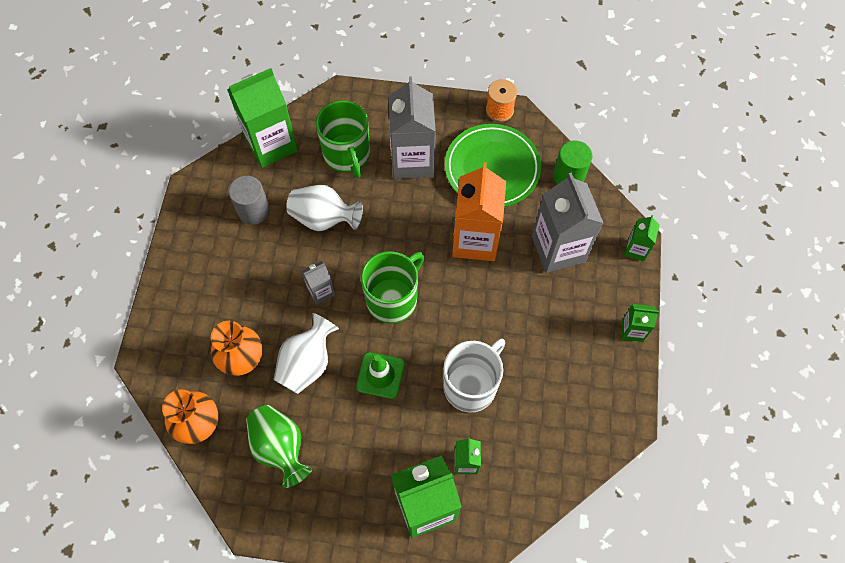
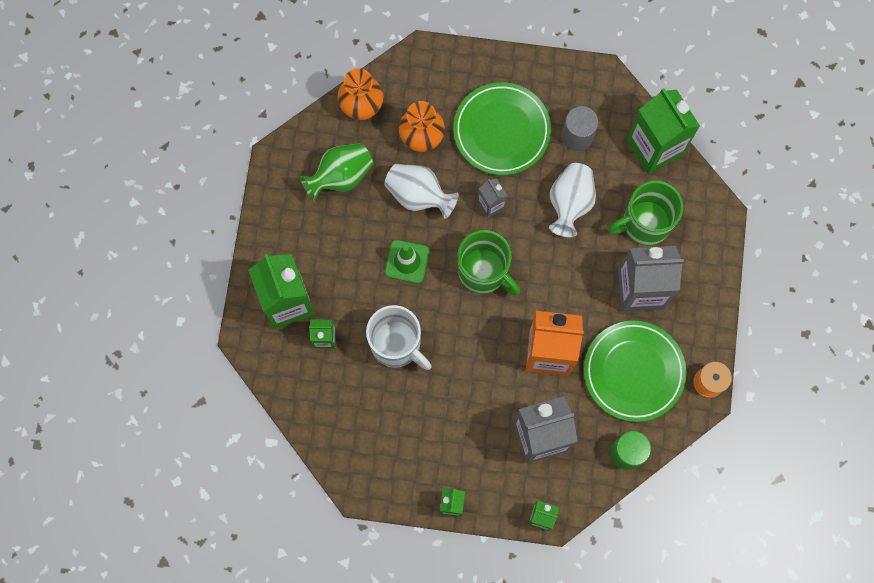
camera: 90 degrees right, 10 degrees up
(241, 280) = (501, 131): none -> green plate

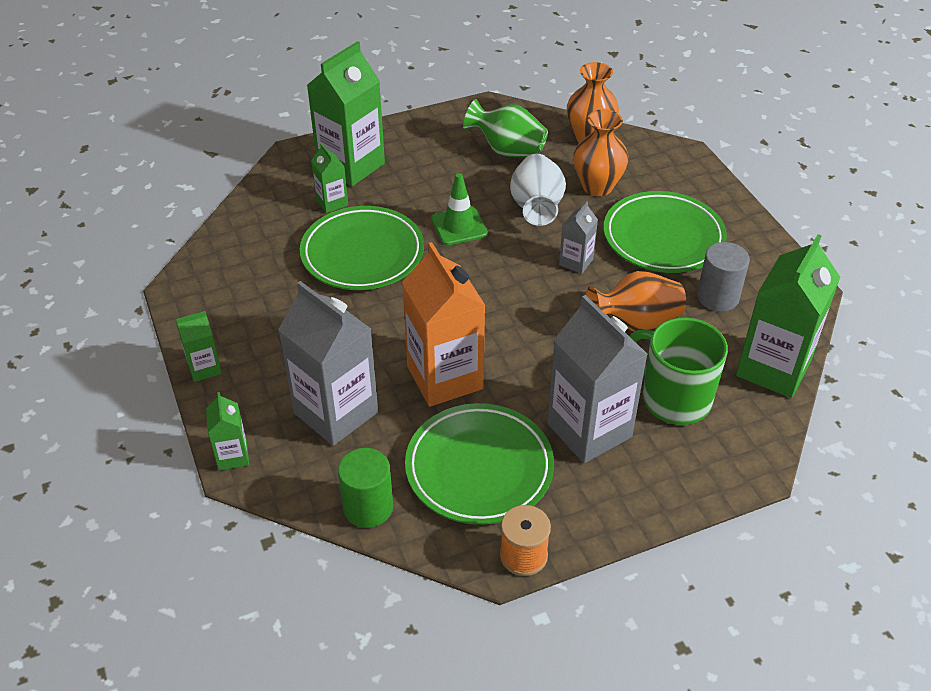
camera: 60 degrees right, 30 degrees down
(396, 344) = (362, 254): white mug -> green plate
(483, 272) = (496, 286): green mug -> none
(570, 204) = (635, 323): white vase -> orange vase

